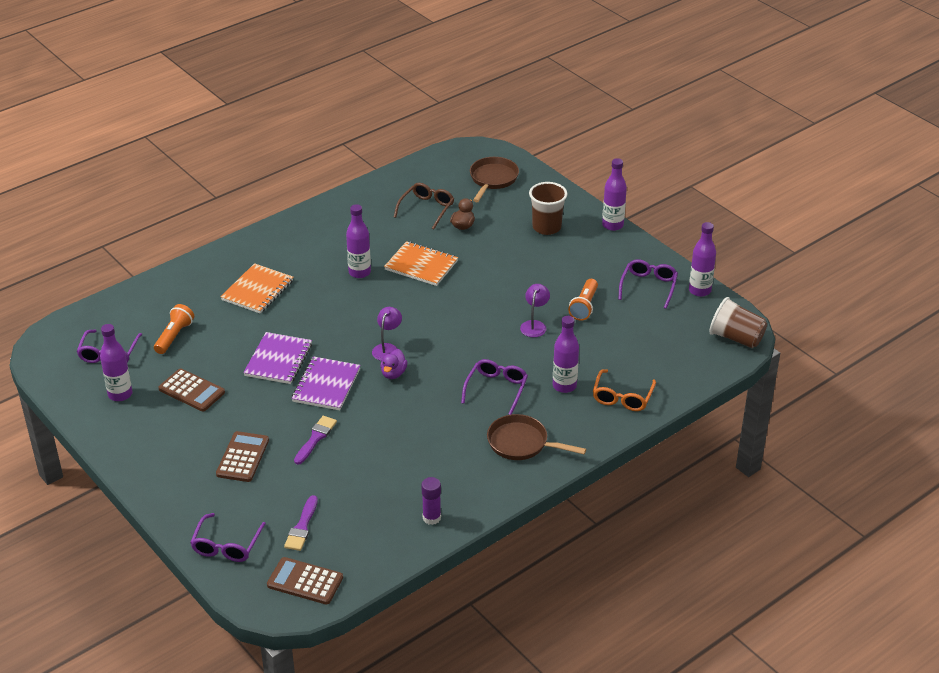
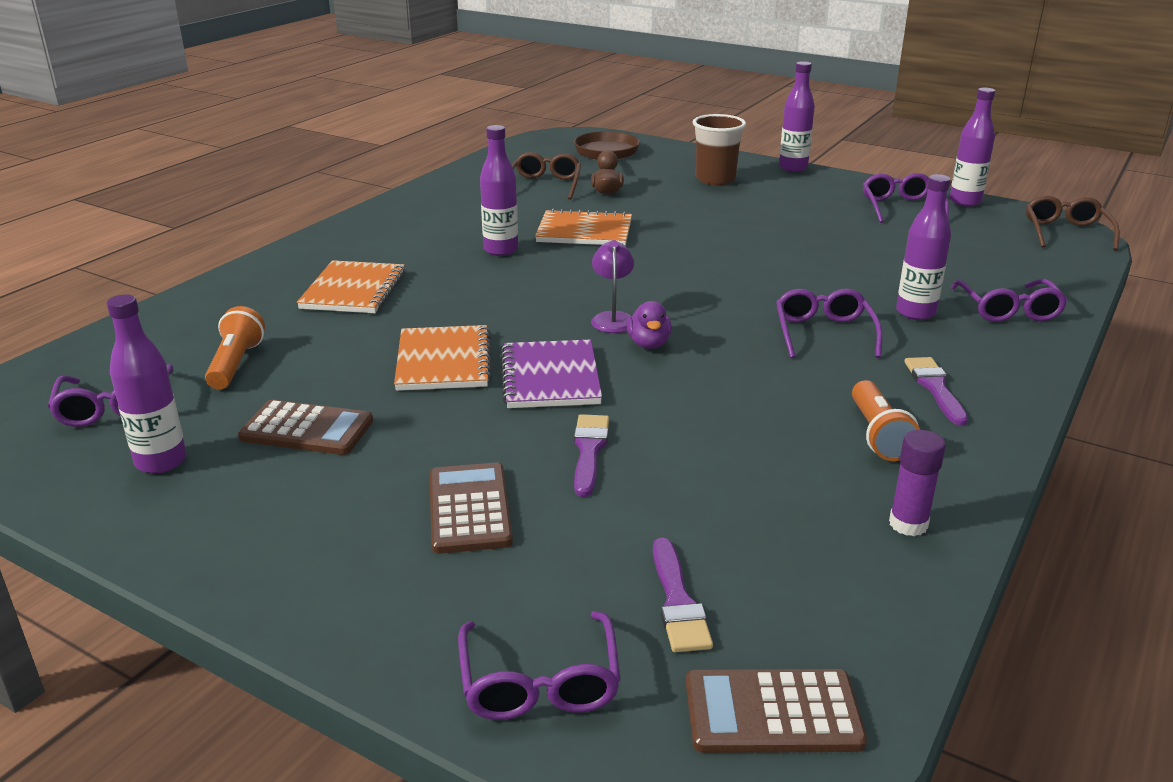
camera: 20 degrees left, 10 degrees down
(278, 360) = (443, 361): purple notebook -> orange notebook
(521, 443) = (935, 388): brown pan -> purple brush
(534, 325) = (800, 261): purple lamp -> none
(584, 306) = (844, 235): orange flashlight -> orange flashlight (878, 435)
(622, 397) = (1008, 310): orange glasses -> purple glasses
(736, 338) = (1066, 232): brown cup -> brown glasses

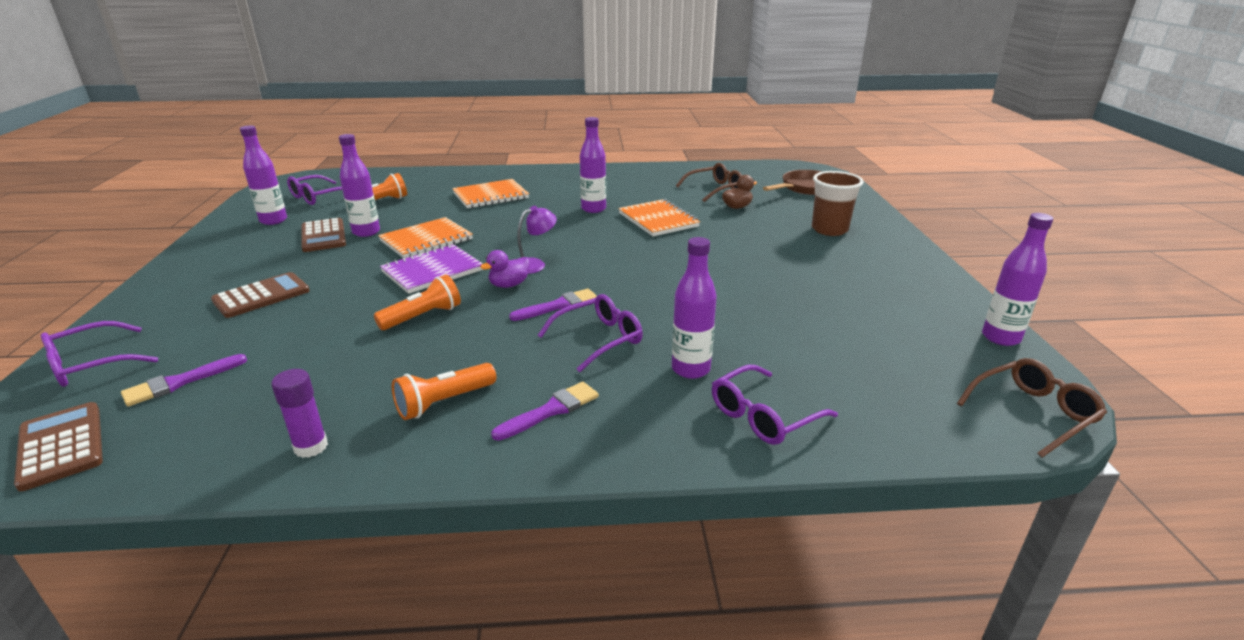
camera: 55 degrees right, 0 degrees up
(589, 451) = (347, 307): purple brush -> purple brush (559, 306)
(672, 408) = (423, 316): none -> orange flashlight
(793, 168) = (915, 248): purple bottle -> purple bottle (366, 232)
(900, 207) = (919, 311): purple glasses -> none

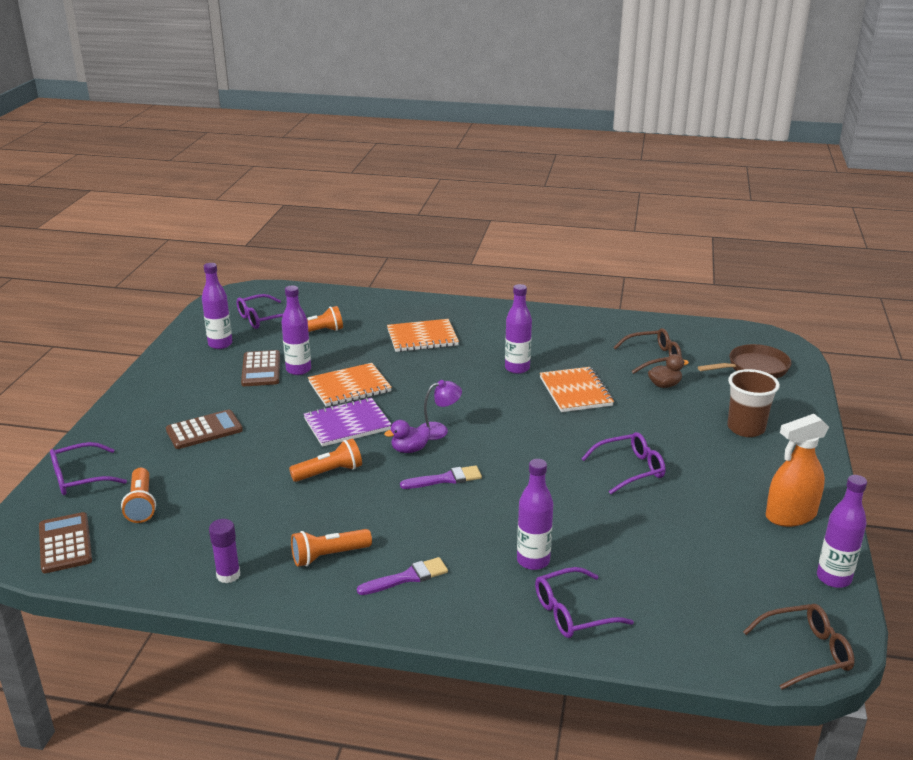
camera: 15 degrees right, 0 degrees up
(179, 382) = (141, 504): purple brush -> orange flashlight
(598, 339) = (467, 519): purple glasses -> purple glasses (630, 469)
(919, 291) = (790, 515): none -> orange spray bottle

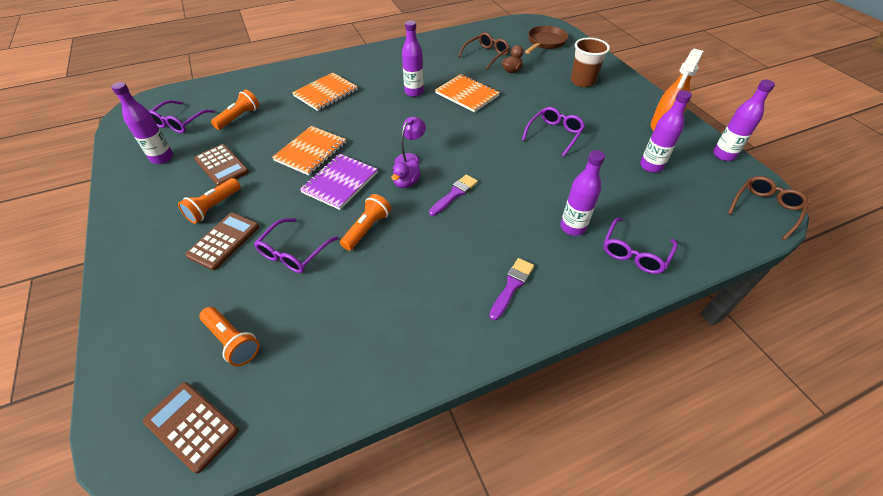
camera: 35 degrees left, 20 degrees up
(80, 477) = (141, 346): purple glasses -> purple glasses (294, 252)
(228, 575) = (379, 365): purple glue stick -> none
(298, 370) = (255, 154): purple bottle -> purple bottle (651, 166)
(328, 556) = (439, 300): orange flashlight -> orange flashlight (213, 207)

